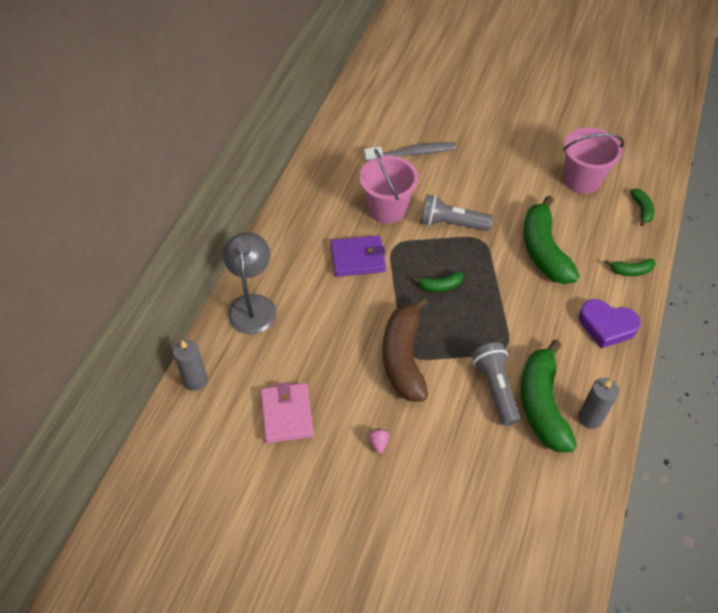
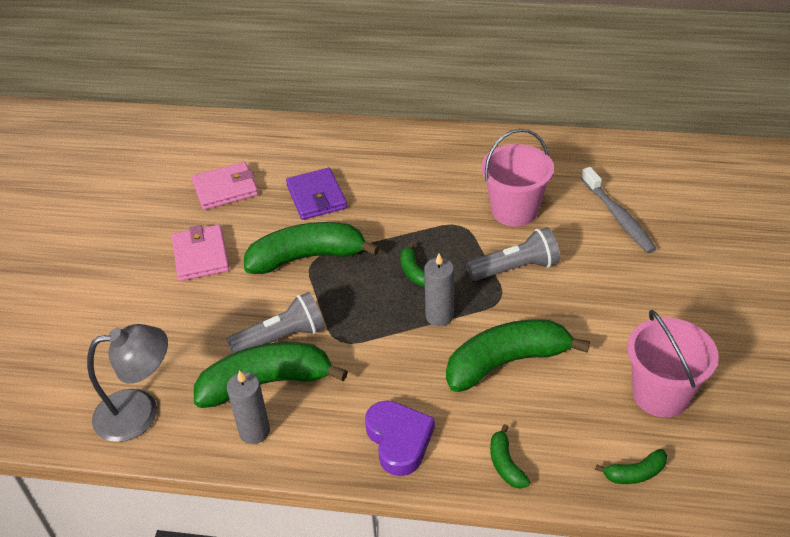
camera: 80 degrees right, 10 degrees down
(195, 380) = (253, 127): grey candle -> grey candle (439, 316)
(253, 305) = (346, 142): grey lamp -> grey lamp (140, 412)
(358, 258) = (431, 200): purple wallet -> purple wallet (316, 197)
(378, 443) = (201, 256): pink strawberry -> pink wallet
(403, 357) = (307, 257): brown banana -> green banana
(451, 224) = (515, 268): grey flashlight -> grey flashlight turned 75 degrees clockwise
(606, 326) = (399, 440): purple heart -> purple heart turned 150 degrees clockwise

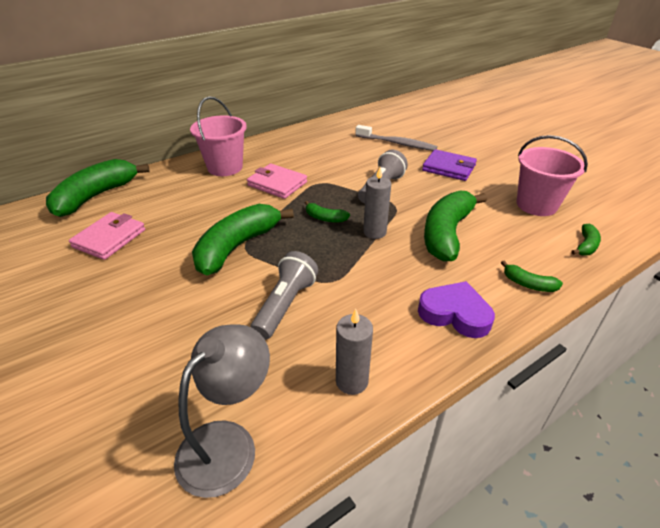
camera: 45 degrees left, 5 degrees down
(201, 256) = (141, 290): pink wallet -> pink wallet (277, 184)
(266, 383) = (314, 341): green banana -> green banana (96, 196)
(316, 197) = (197, 211): purple wallet -> purple wallet (449, 168)
(514, 211) = (340, 163): pink bucket -> pink bucket (225, 167)

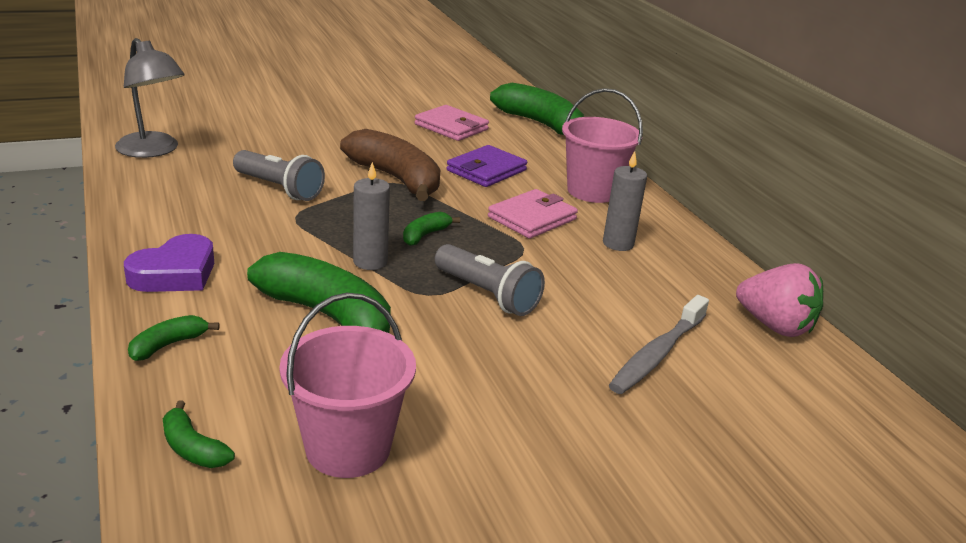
camera: 100 degrees right, 10 degrees down
(237, 247) = (396, 179): green banana -> brown banana
(351, 381) = (153, 200): grey candle -> grey candle (618, 244)
(352, 121) = (774, 326): none -> pink strawberry
(449, 168) = (535, 387): purple wallet -> purple wallet (486, 170)

